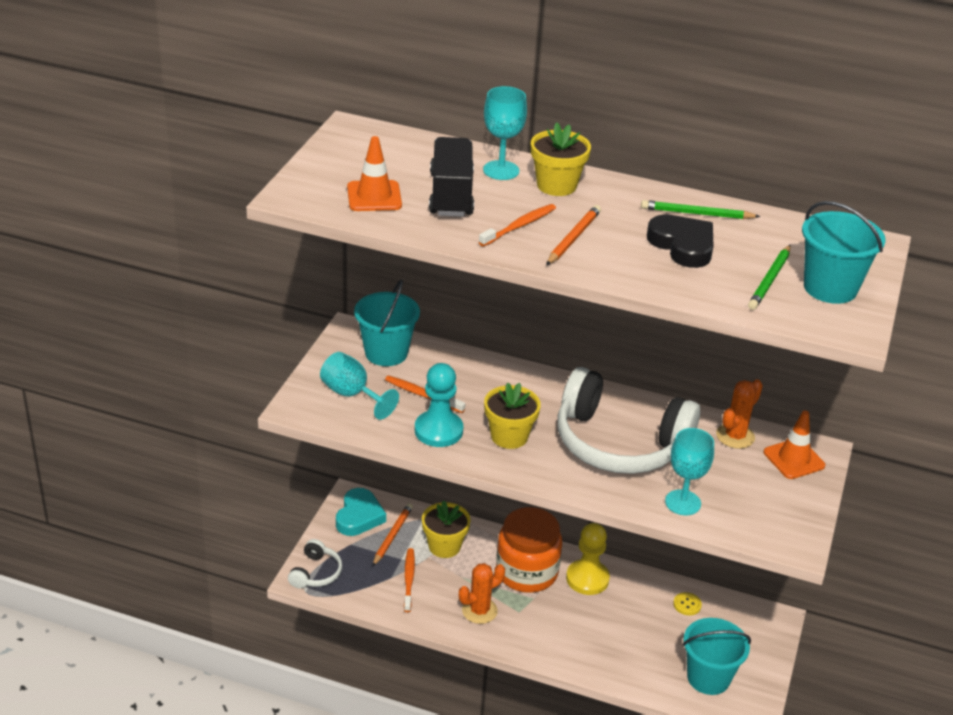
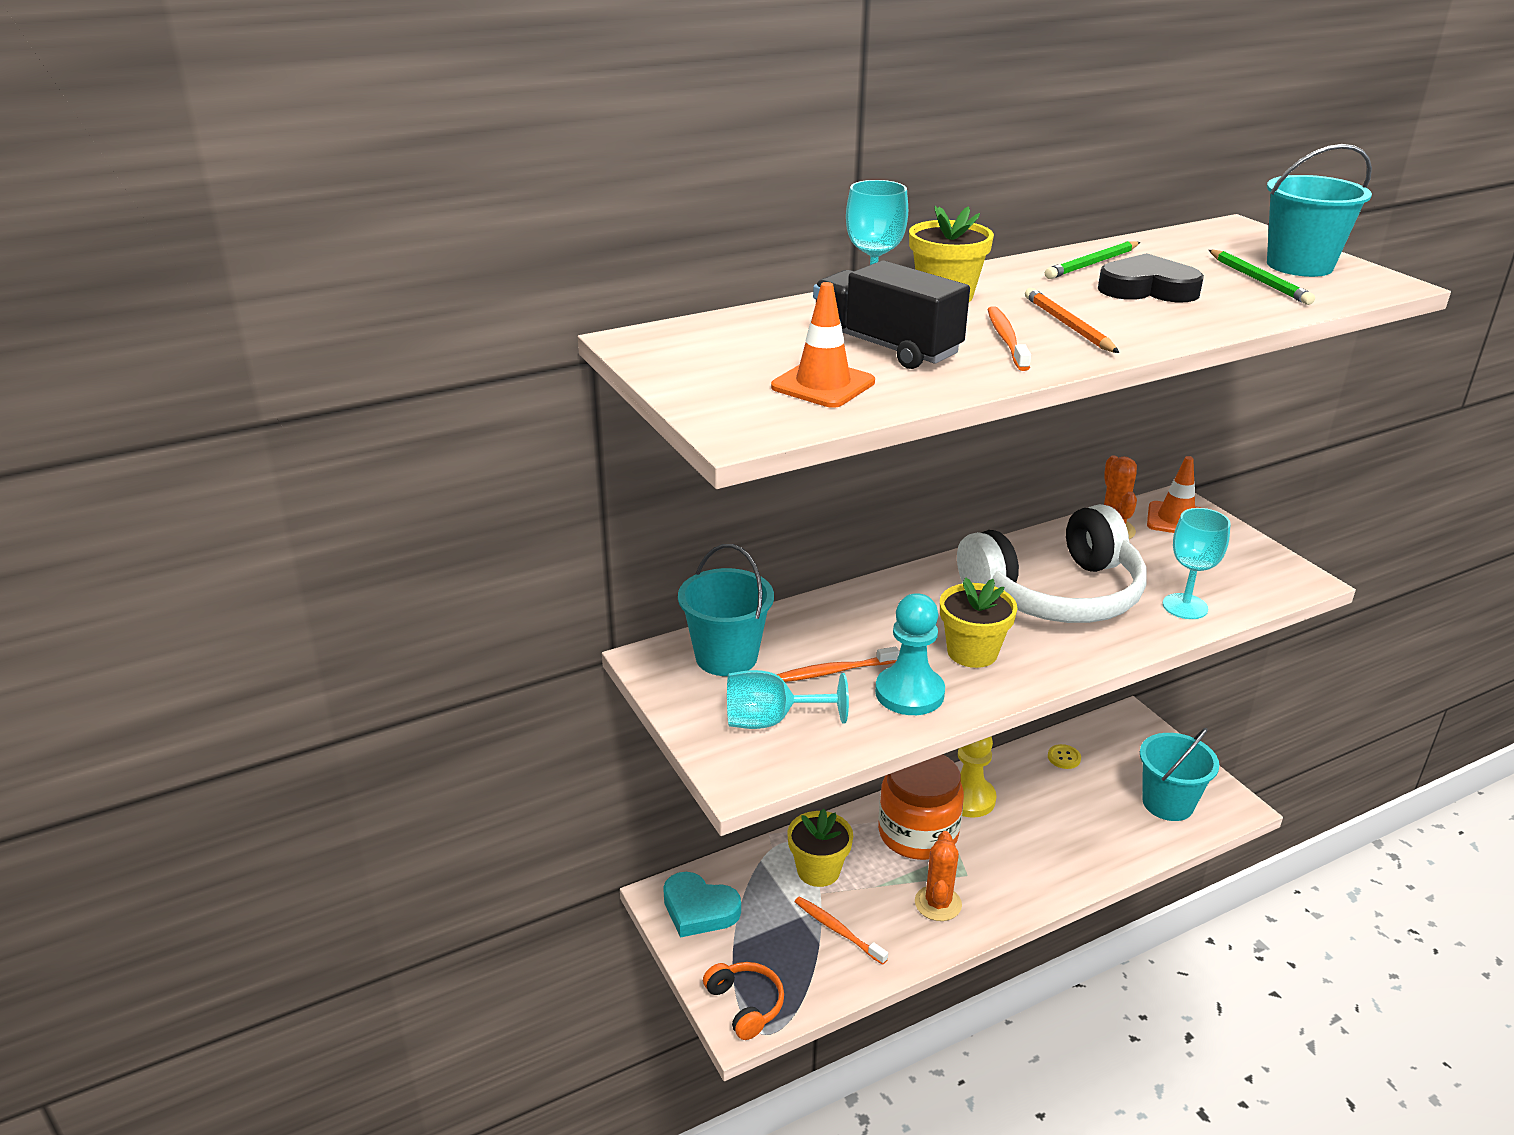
camera: 45 degrees left, 5 degrees down
(315, 573) = (745, 1005): white headphones -> orange headphones
(359, 516) = (699, 909): turquoise heart -> turquoise heart turned 150 degrees clockwise
(392, 535) = (758, 901): orange pencil -> none

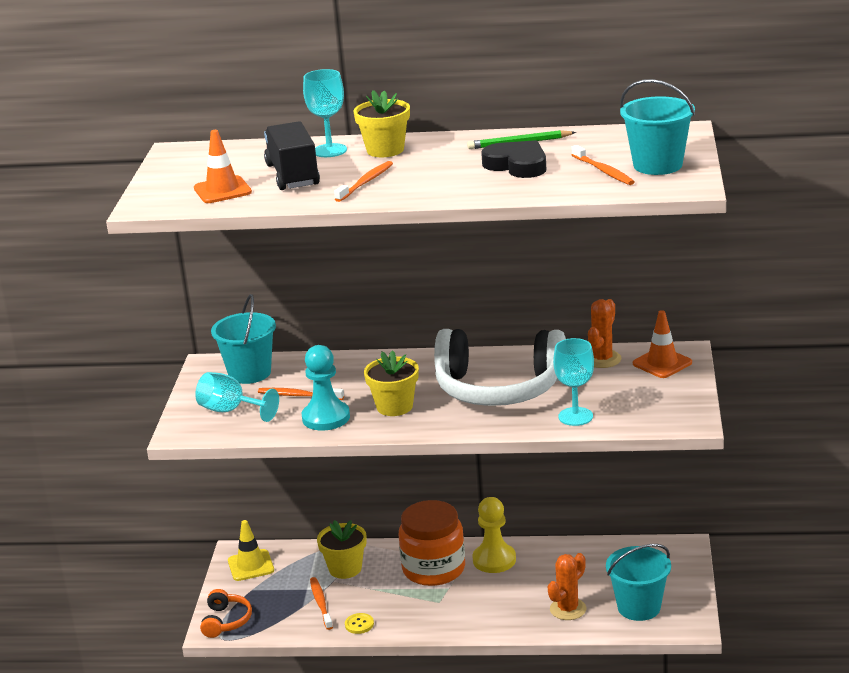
camera: 35 degrees right, 5 degrees down
(699, 909) = (251, 565): turquoise heart -> yellow traffic cone
(938, 903) = (400, 610): orange cactus -> orange cactus (568, 609)
(1064, 757) = (596, 556): yellow button -> yellow button (359, 624)
(1068, 325) = (418, 180): orange pencil -> none
(1259, 280) = (604, 171): green pencil -> orange toothbrush

